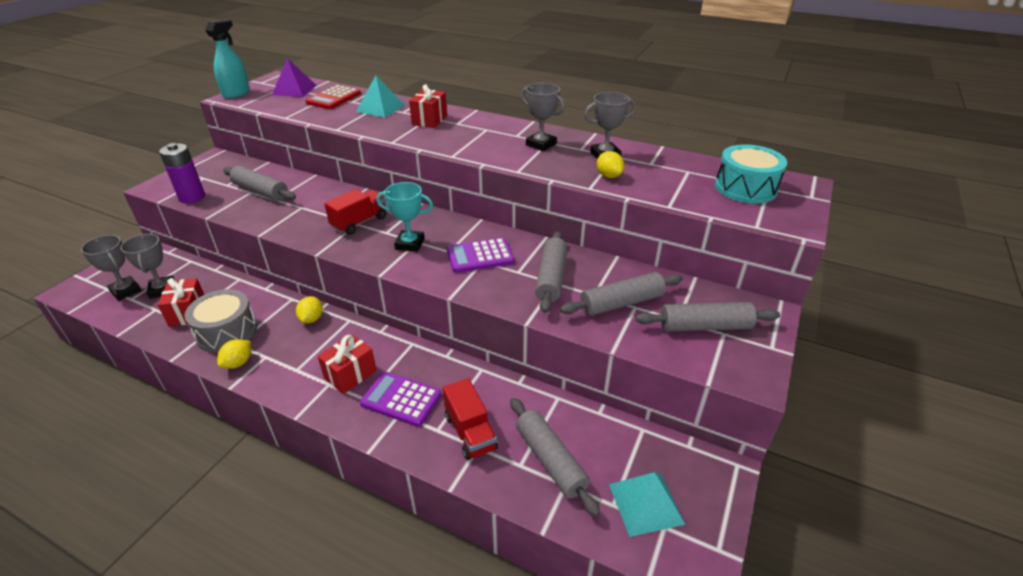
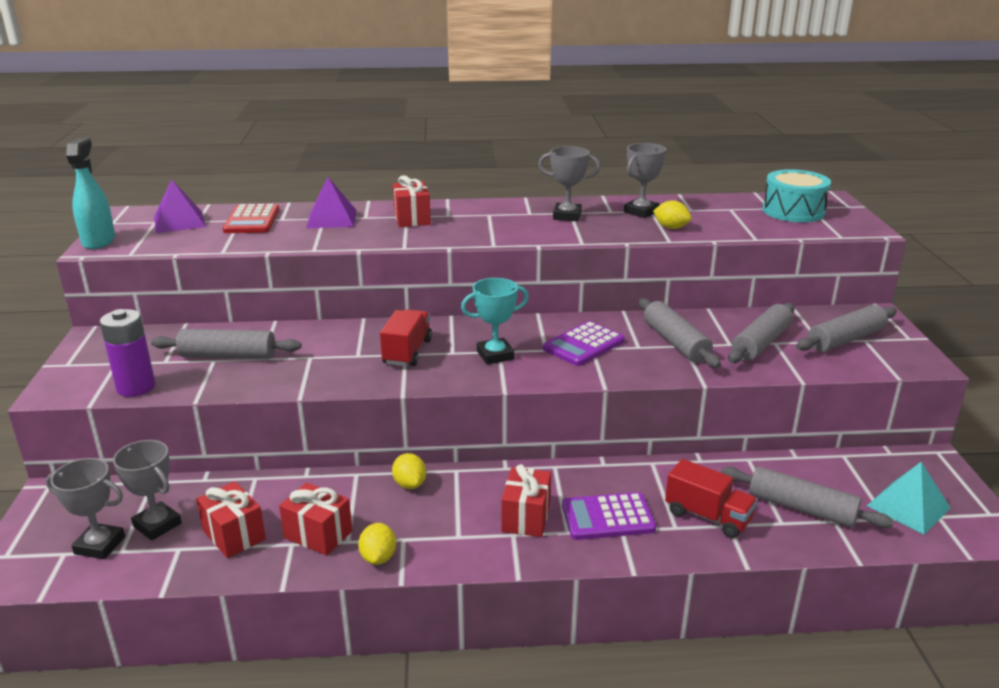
camera: 30 degrees left, 10 degrees down
(227, 332) = (318, 534): grey drum -> red gift
(380, 108) = (331, 219): turquoise pyramid -> purple pyramid

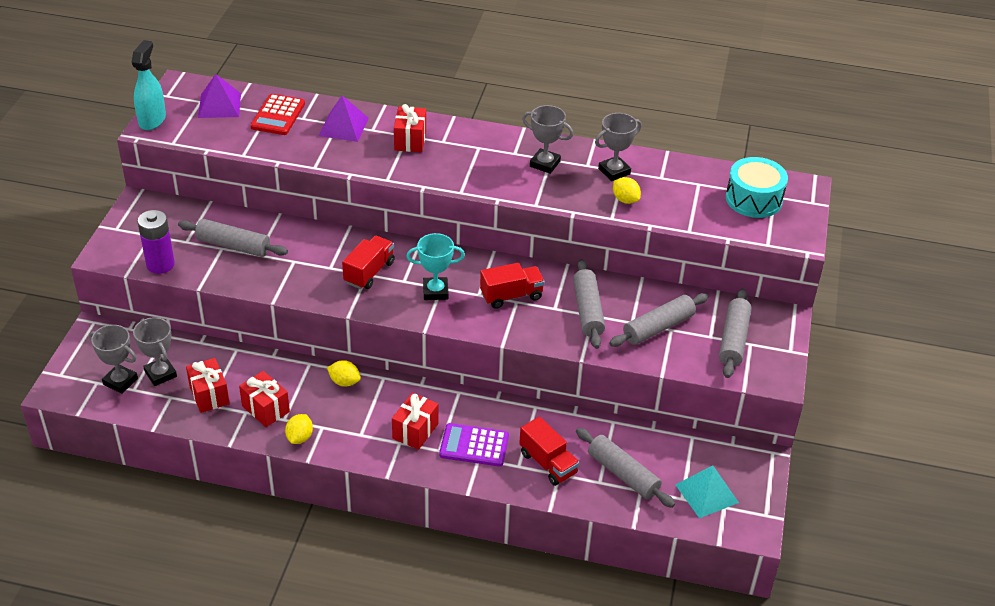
camera: 15 degrees right, 15 degrees up
(410, 484) = (344, 382): yellow lemon -> yellow lemon turned 60 degrees counterclockwise
(583, 345) = (511, 296): purple calculator -> red truck
(845, 339) = (733, 340): grey rolling pin -> grey rolling pin turned 60 degrees counterclockwise

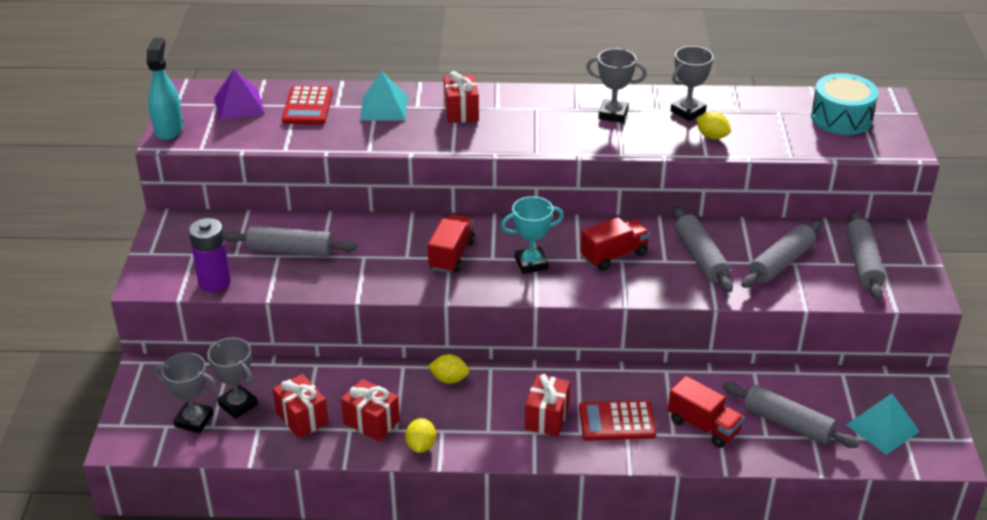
camera: 10 degrees left, 5 degrees down
(343, 126) = (383, 108): purple pyramid -> turquoise pyramid
(474, 445) = (617, 421): purple calculator -> red calculator

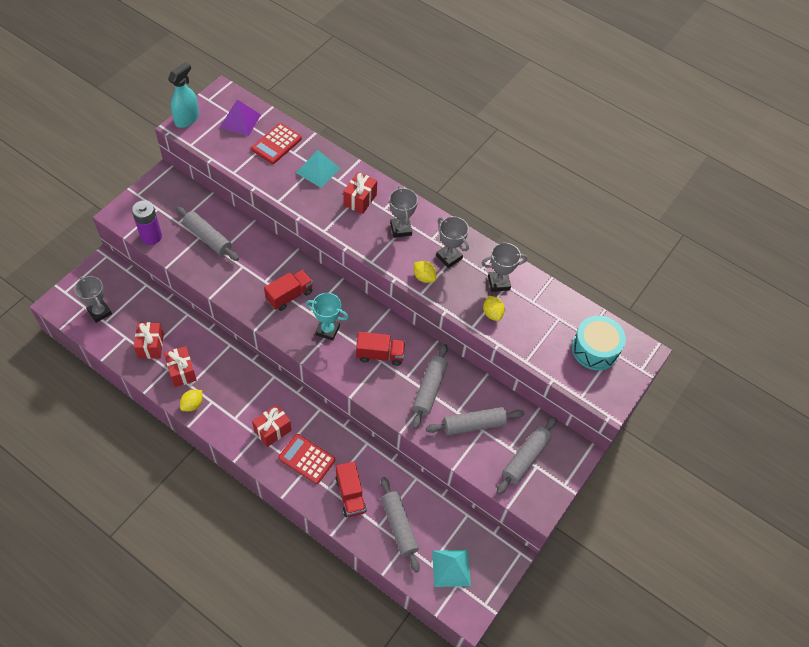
camera: 30 degrees right, 20 degrees up
(238, 405) = (128, 316): grey trophy -> grey trophy (401, 229)
(449, 379) = (245, 370): yellow lemon -> yellow lemon (424, 277)

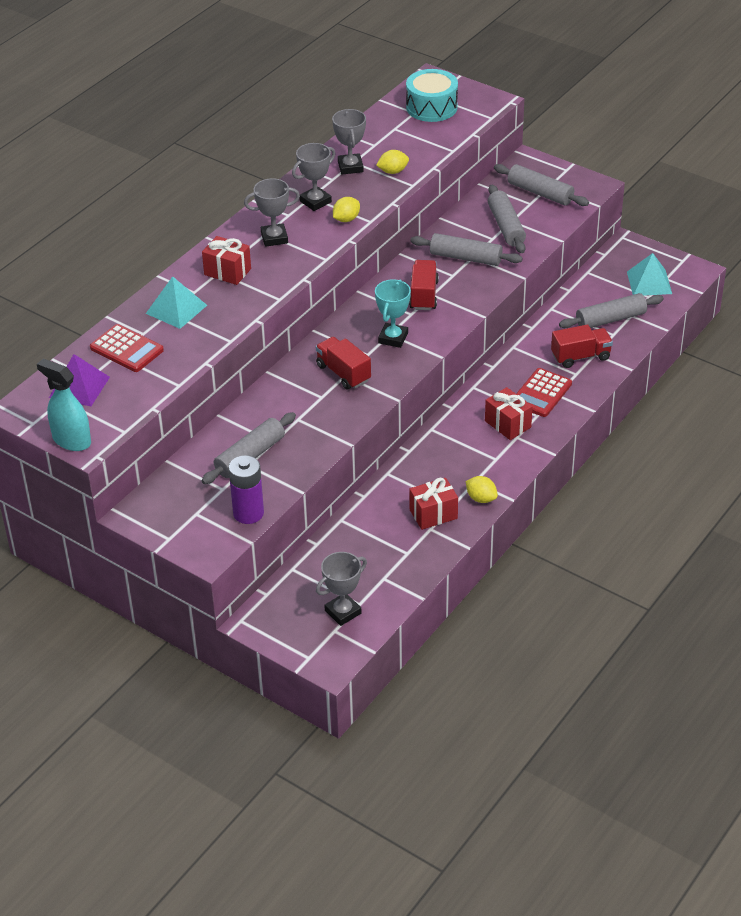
camera: 85 degrees left, 15 degrees down
(151, 346) = (395, 550): red gift -> none

